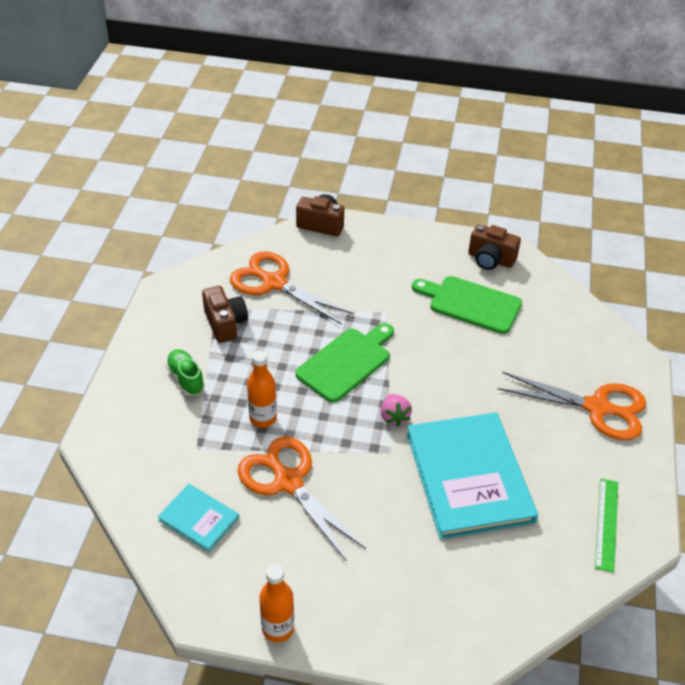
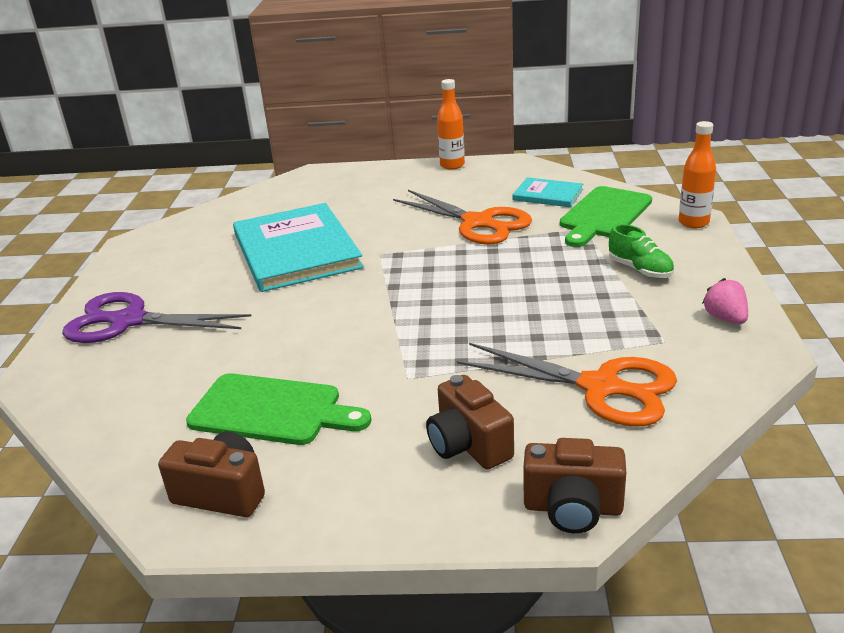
camera: 175 degrees right, 15 degrees down
(225, 324) = (636, 326): brown camera -> brown camera (468, 445)
(263, 418) = (527, 255): orange bottle -> orange bottle (693, 223)
(346, 362) = (450, 313): green cutting board -> green cutting board (604, 215)
(394, 417) = (379, 278): pink strawberry -> pink strawberry (725, 318)
(597, 408) = (129, 321): orange scissors -> purple scissors
(607, 524) = (166, 244): green ruler -> none

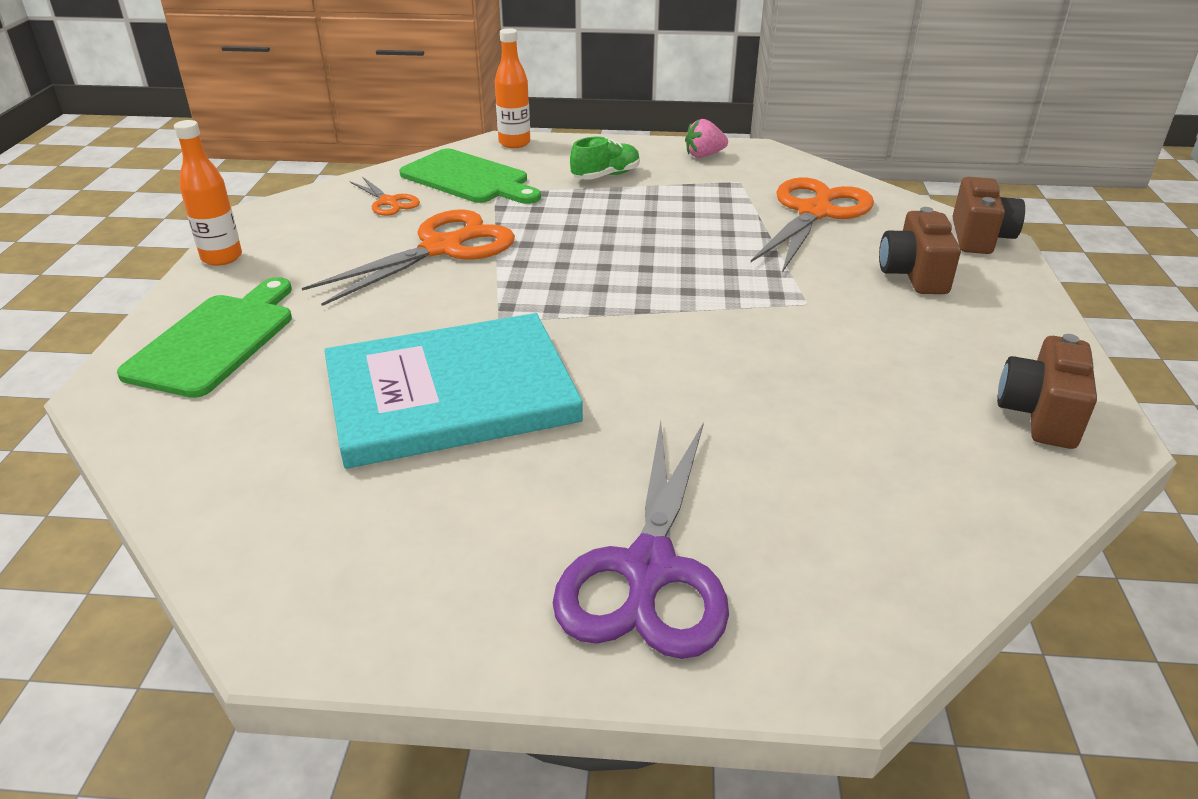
camera: 90 degrees left, 5 degrees up
(272, 410) = (883, 391): green cutting board -> green cutting board (215, 340)
(468, 445) = (914, 275): brown camera -> brown camera turned 120 degrees clockwise
(548, 195) = (388, 202): turquoise book -> orange scissors

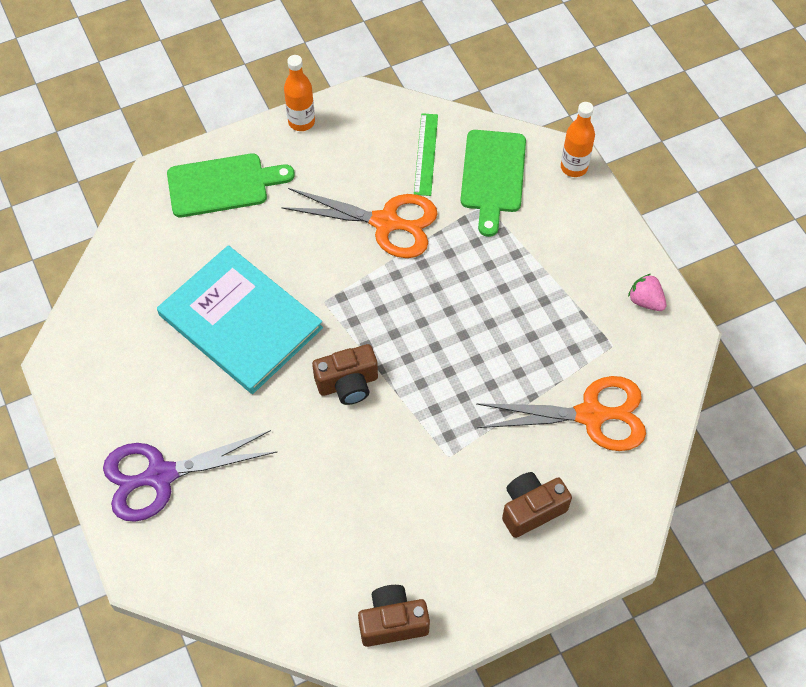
camera: 60 degrees right, 25 degrees up
(388, 202) = (426, 154): orange scissors -> green ruler
(606, 176) = (558, 255): green shoe -> none
(979, 237) = (624, 538): brown camera -> brown camera (348, 384)

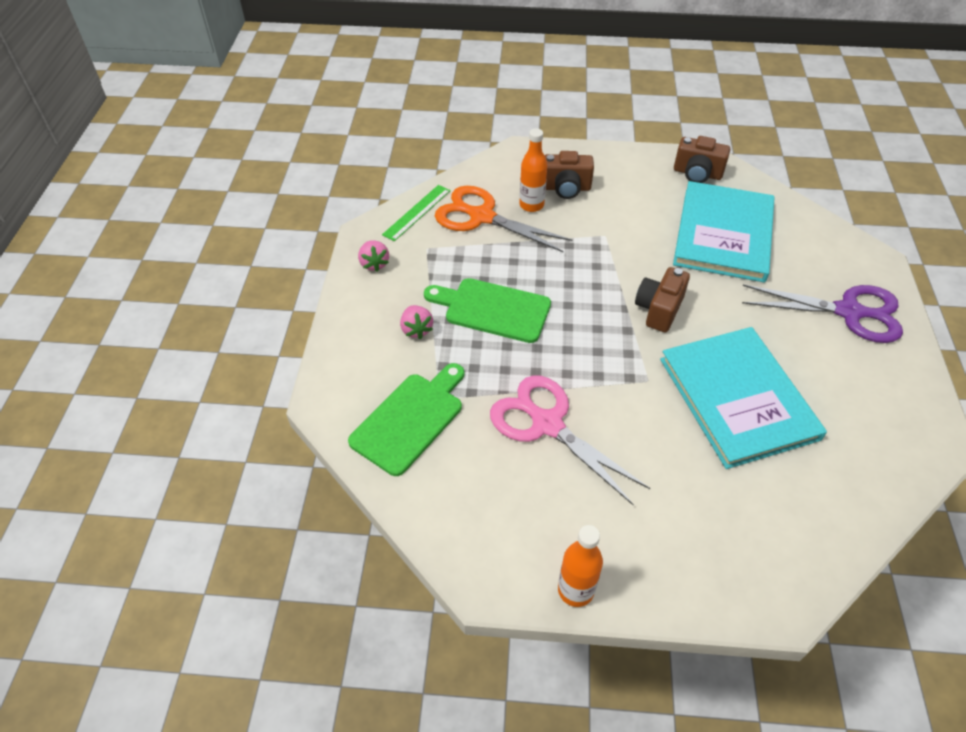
camera: 150 degrees left, 10 degrees down
(222, 185) = (707, 553): green cutting board -> green cutting board (493, 309)
(323, 526) = (723, 234): none -> turquoise book
(348, 384) = (659, 310): brown camera -> brown camera turned 75 degrees counterclockwise
(385, 223) = (547, 424): orange scissors -> pink scissors
(426, 154) = (459, 476): green ruler -> green ruler (417, 212)
(550, 253) = (416, 329): none -> pink strawberry
(574, 167) = (328, 391): orange bottle -> orange bottle (531, 205)

